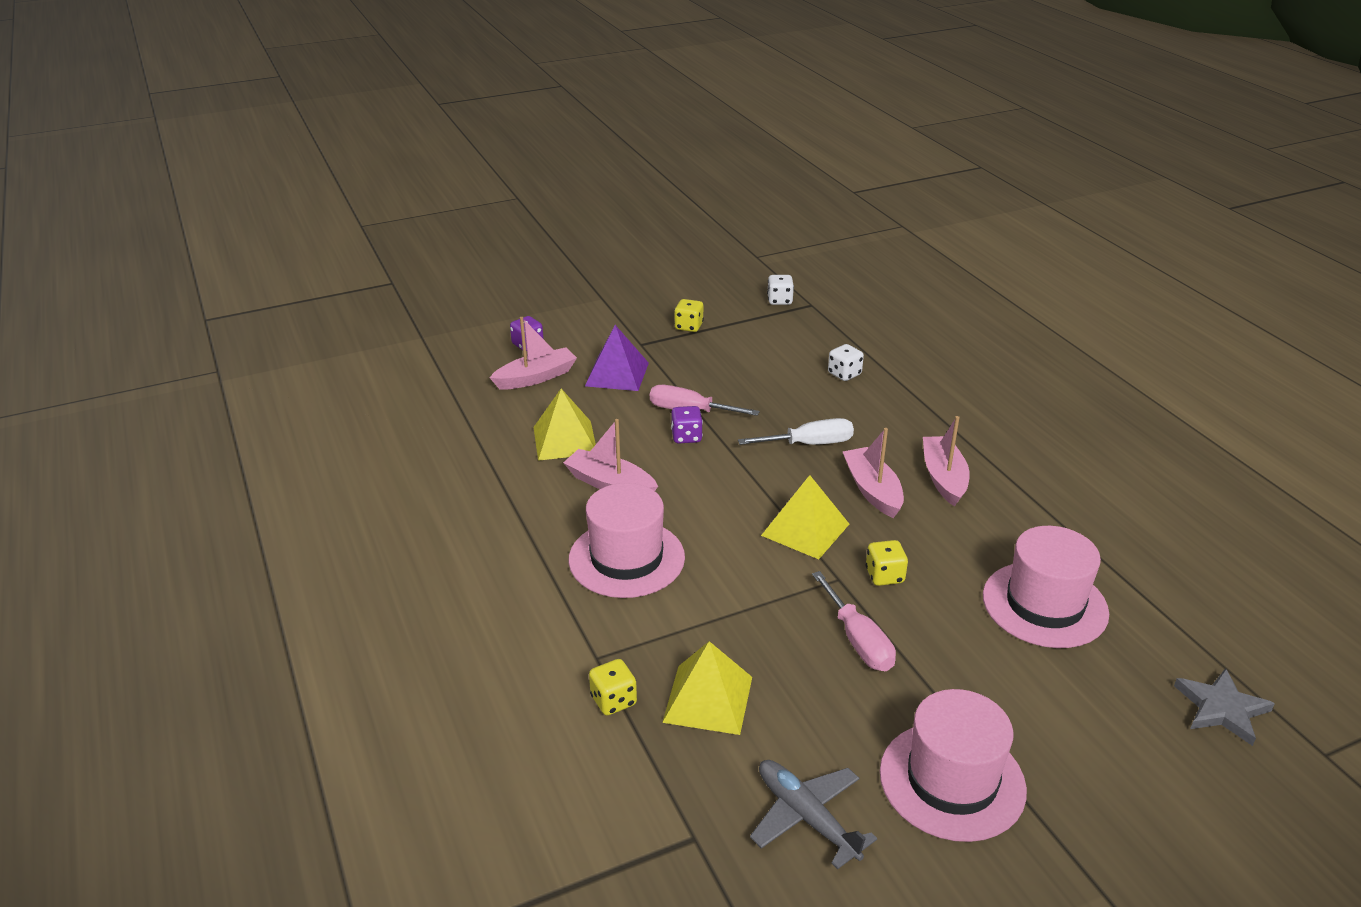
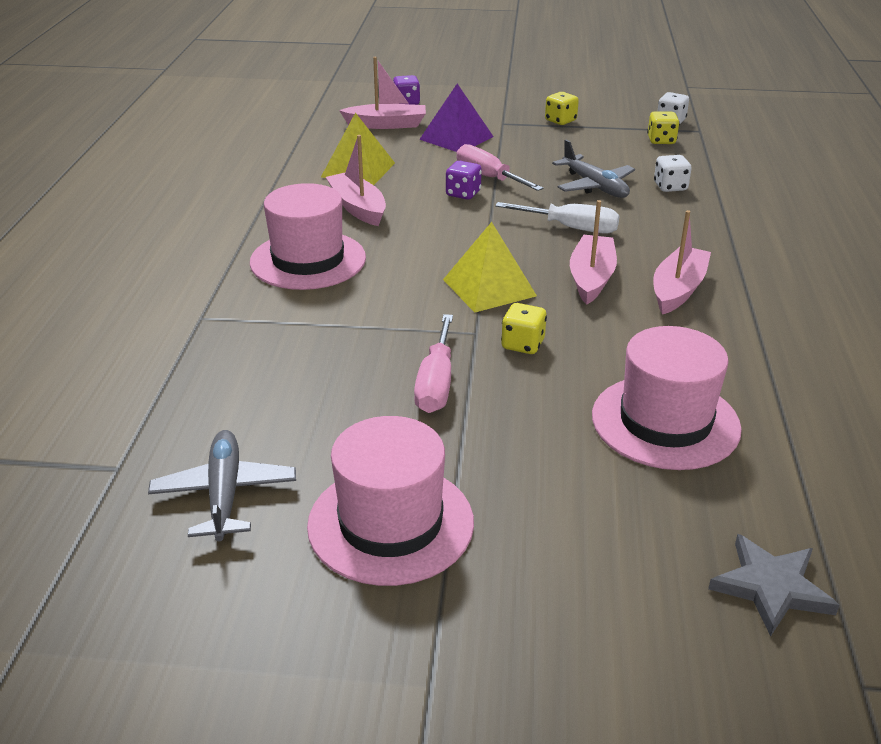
camera: 30 degrees right, 0 degrees up
(613, 700) = (176, 350): yellow dice -> yellow dice (661, 140)
(708, 699) = (251, 377): yellow pyramid -> none
(786, 392) = (595, 186): none -> grey plane

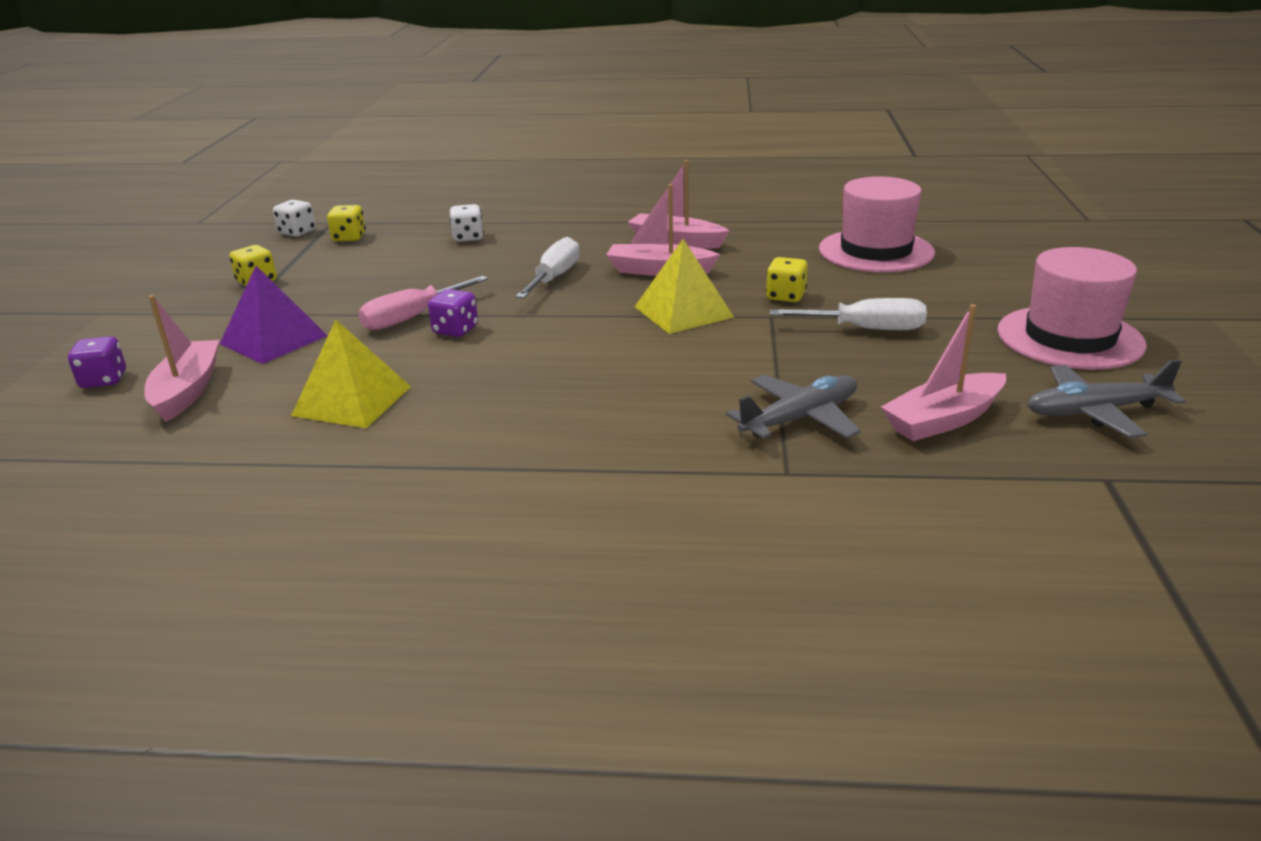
camera: 90 degrees left, 5 degrees down
(308, 260) = (629, 413): pink hat -> none
(358, 208) = (480, 392): pink boat -> pink boat (943, 420)
(436, 383) = (866, 329): pink screwdriver -> white screwdriver
(595, 186) = (456, 267): grey plane -> grey plane (800, 418)
(771, 587) = (1029, 232): grey star -> none

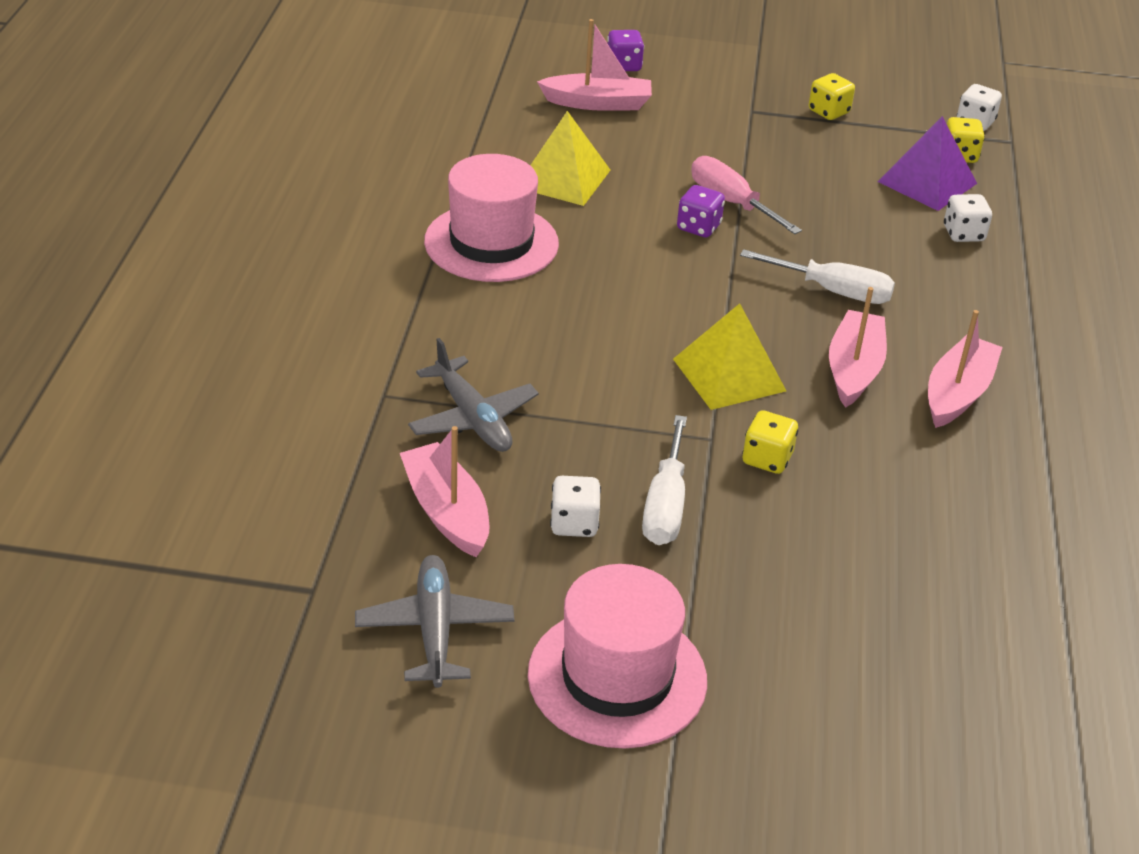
camera: 90 degrees right, 10 degrees up
(273, 339) = (690, 132): purple pyramid -> purple pyramid (927, 182)
(876, 251) = (925, 573): pink hat -> pink hat (491, 243)
(915, 362) = (574, 523): none -> white dice

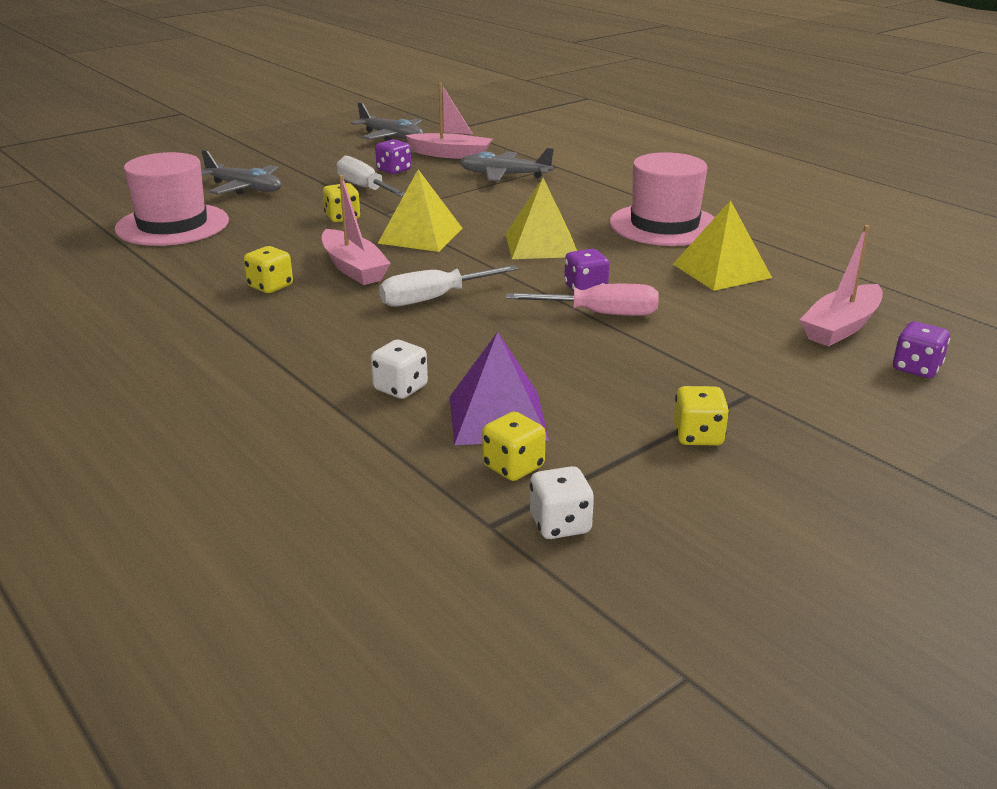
camera: 135 degrees right, 10 degrees down
(574, 523) = (394, 170): white dice -> purple dice
(617, 677) = (303, 151): pink hat -> pink hat (172, 225)
(642, 290) = (541, 245): none -> yellow pyramid
(810, 614) = (244, 188): none -> grey plane
(957, 393) = (270, 286): pink boat -> yellow dice

